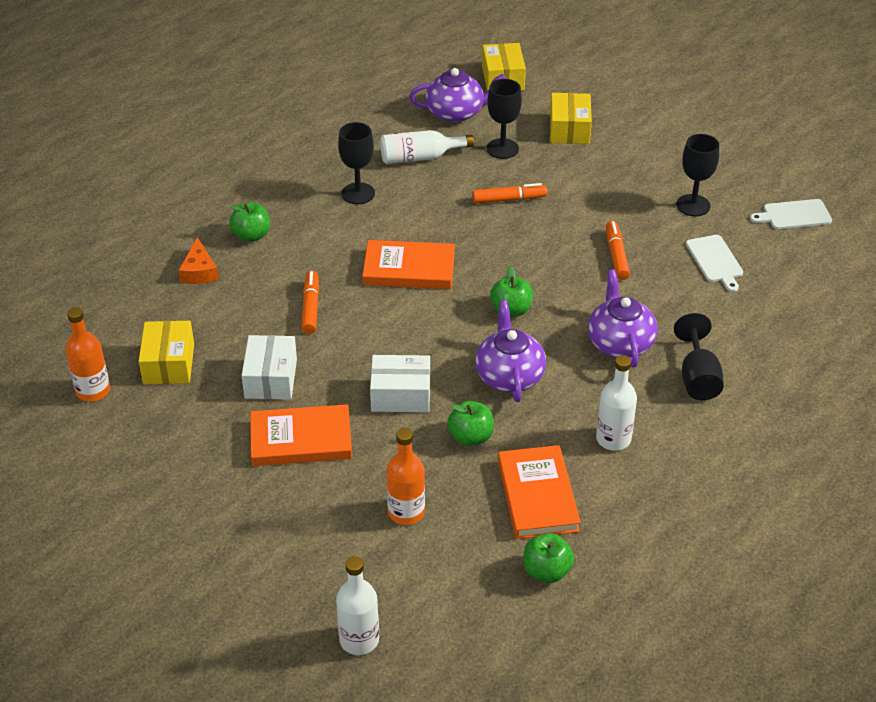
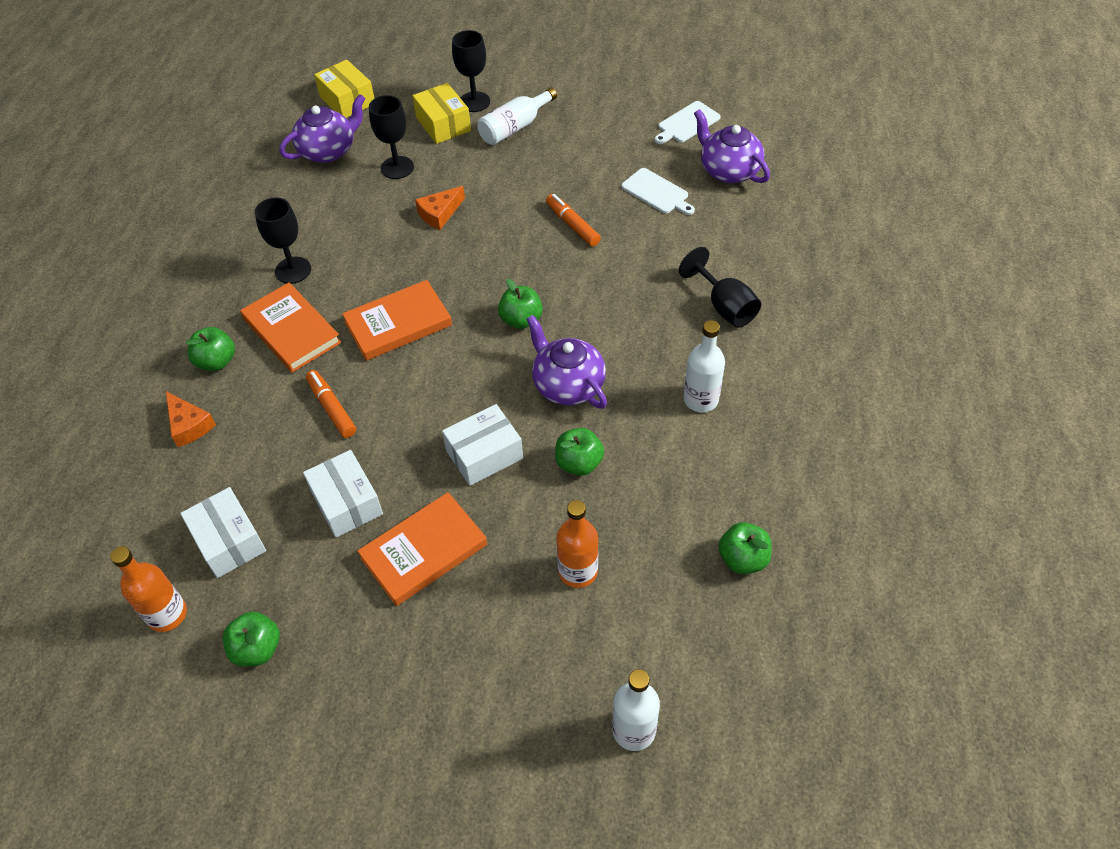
camera: 30 degrees left, 10 degrees up
(135, 444) = (257, 649): none -> green apple
(169, 363) = (229, 541): yellow box -> white box
(420, 157) = (326, 208): white bottle -> white bottle (515, 127)
(509, 199) = (439, 214): orange marker -> orange cheese
(538, 496) = (680, 489): orange book -> orange book (292, 330)
(620, 343) = (637, 306): purple teapot -> purple teapot (728, 170)
(693, 205) = (601, 150): black goblet -> black goblet (474, 102)

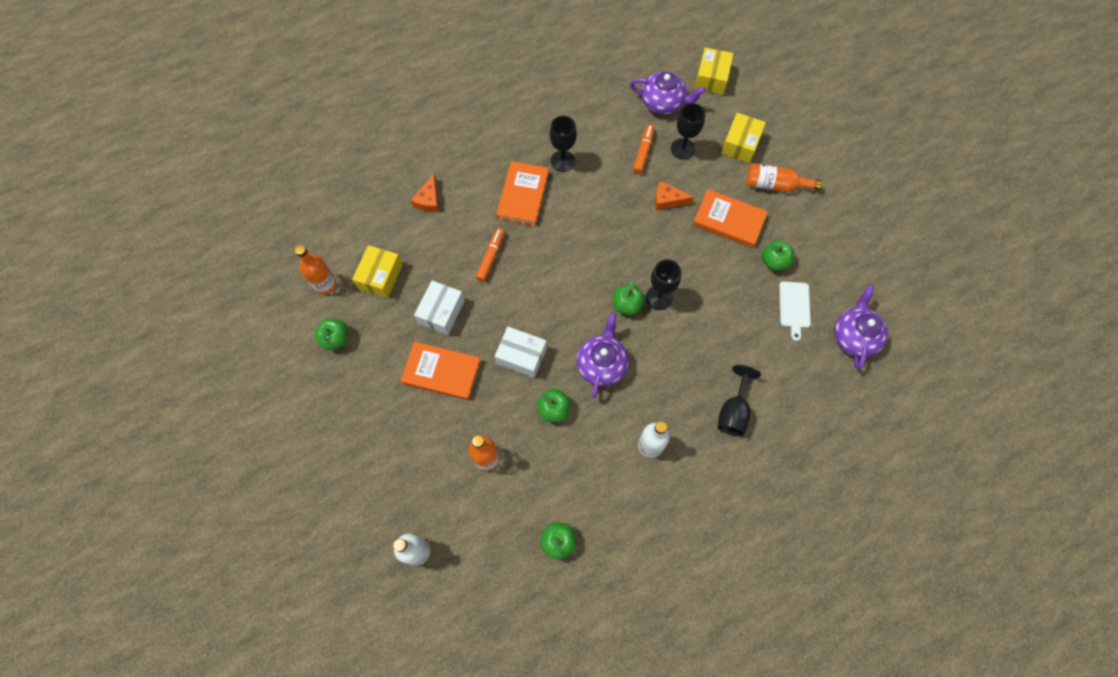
camera: 50 degrees right, 15 degrees up
(216, 361) = (475, 178): green apple -> green apple (774, 262)
(229, 541) = (380, 276): white box -> yellow box
(398, 323) = (571, 243): orange book -> orange book (729, 220)
(474, 102) = (775, 145): black goblet -> black goblet (659, 297)
(515, 127) = (775, 185): white bottle -> orange bottle
(572, 225) = (723, 278): orange marker -> orange marker (643, 152)
(687, 123) = (874, 281): white cutting board -> none

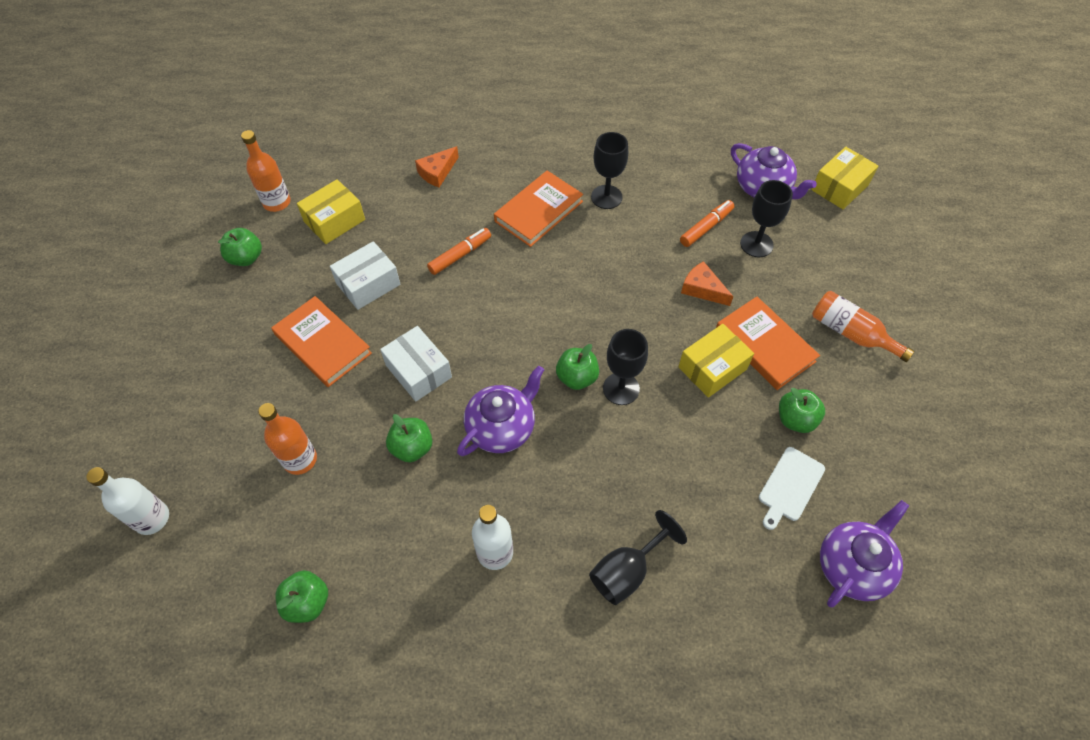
camera: 30 degrees right, 10 degrees down
(740, 144) = (832, 270): yellow box -> yellow box (712, 368)

